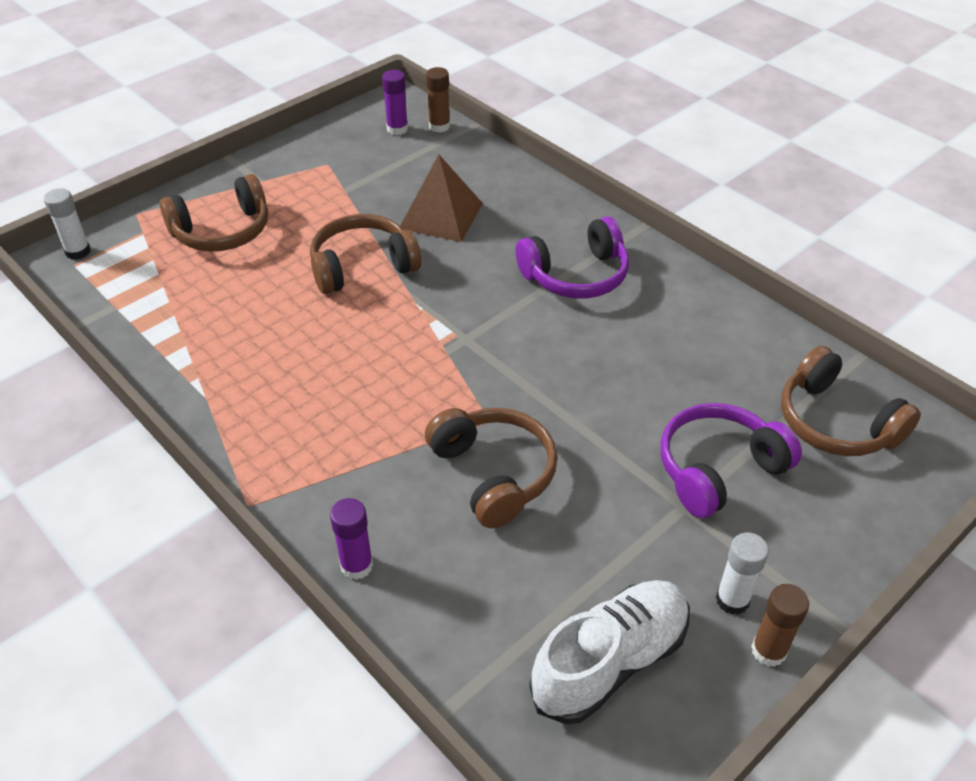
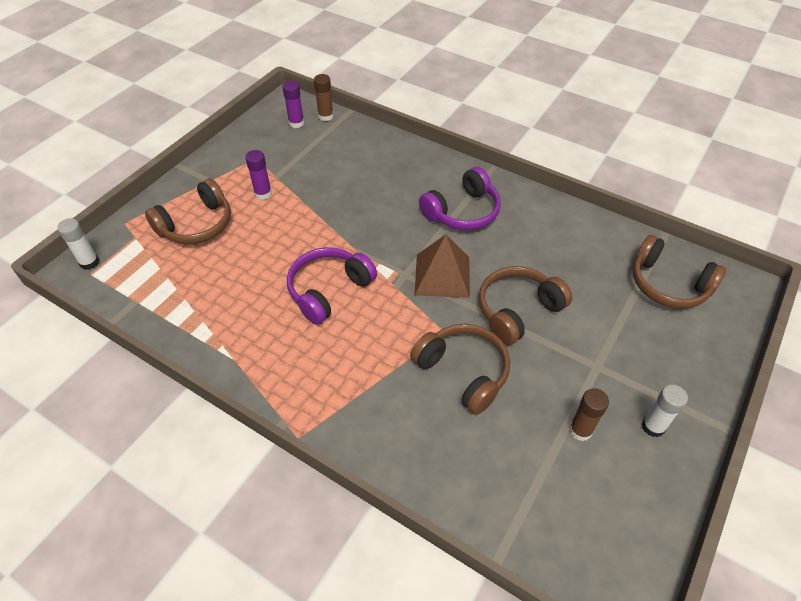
camera: 15 degrees left, 5 degrees up
(356, 565) = (395, 465): purple glue stick -> purple glue stick (263, 193)
(362, 266) = (311, 233): brown headphones -> brown headphones (518, 310)
(441, 215) = (353, 184): brown pyramid -> brown pyramid (442, 275)
(610, 662) = (593, 492): white shoe -> none
(718, 469) = (609, 334): purple headphones -> purple headphones (329, 290)
(768, 651) = (689, 457): brown glue stick -> brown glue stick (580, 430)

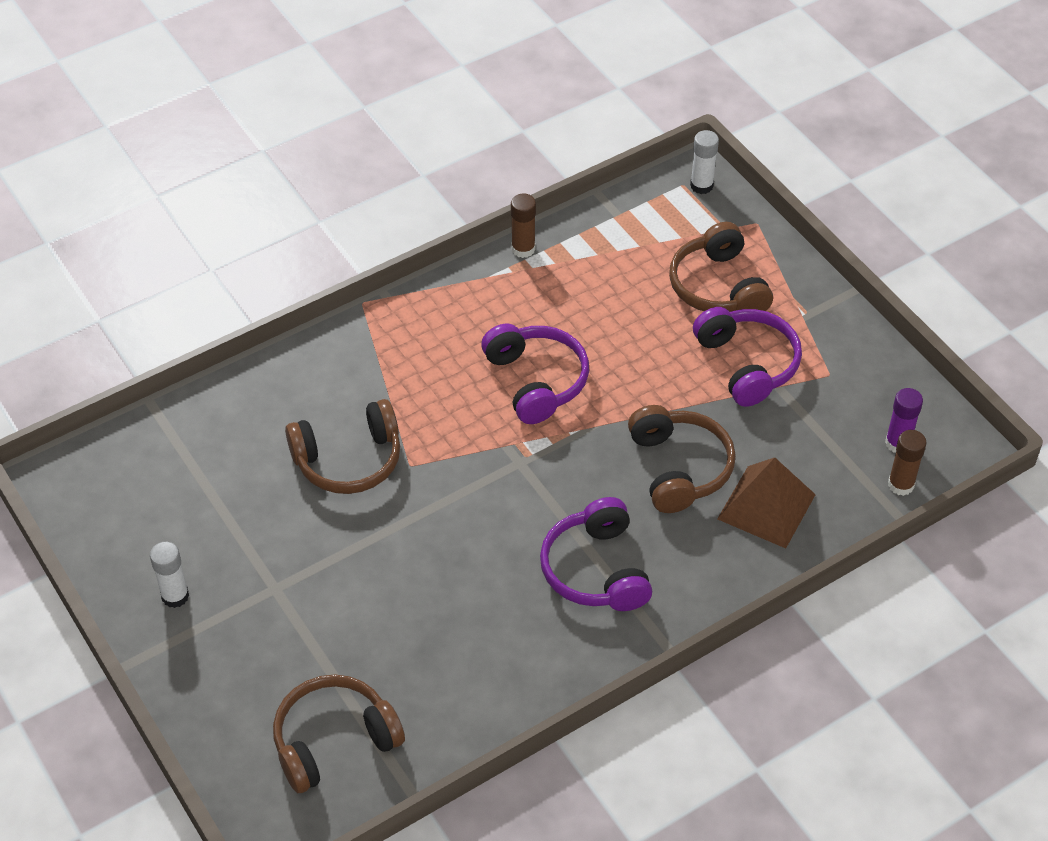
camera: 115 degrees right, 0 degrees up
(263, 193) = (747, 364): purple glue stick -> purple headphones
(442, 275) = (495, 498): brown pyramid -> brown pyramid (766, 506)
(518, 310) = (396, 550): brown headphones -> brown headphones (679, 468)
(580, 430) = (216, 528): brown glue stick -> brown glue stick (523, 249)

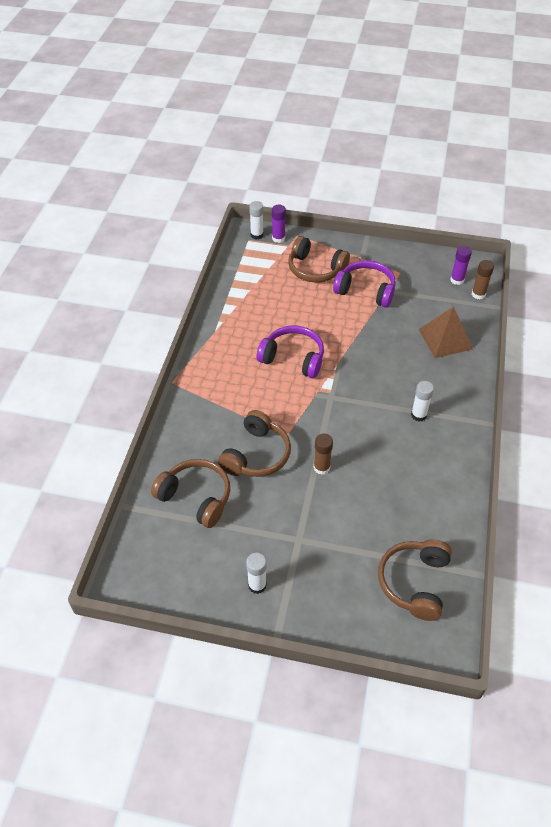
camera: 45 degrees left, 0 degrees up
(523, 249) = (215, 309): brown glue stick -> brown glue stick (321, 467)
(596, 570) = (418, 415): purple headphones -> white glue stick
(679, 468) = (395, 349): brown headphones -> brown headphones (196, 497)
(724, 210) = (278, 238): none -> purple glue stick

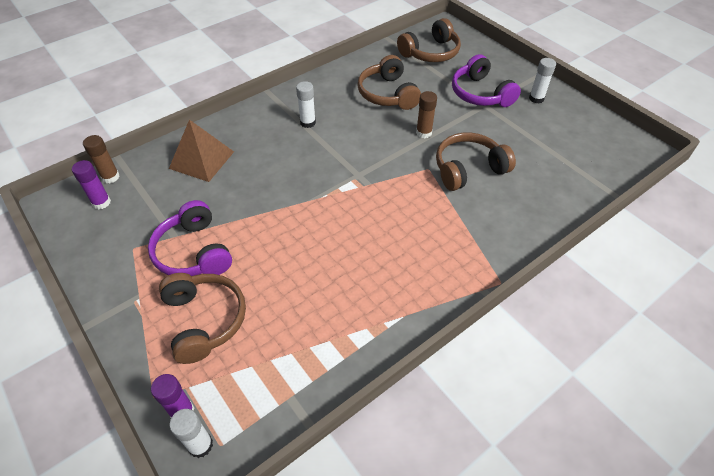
camera: 140 degrees left, 0 degrees up
(196, 497) = (546, 168): brown headphones -> brown headphones (388, 94)
(293, 358) = (353, 228): purple headphones -> purple headphones (480, 93)

